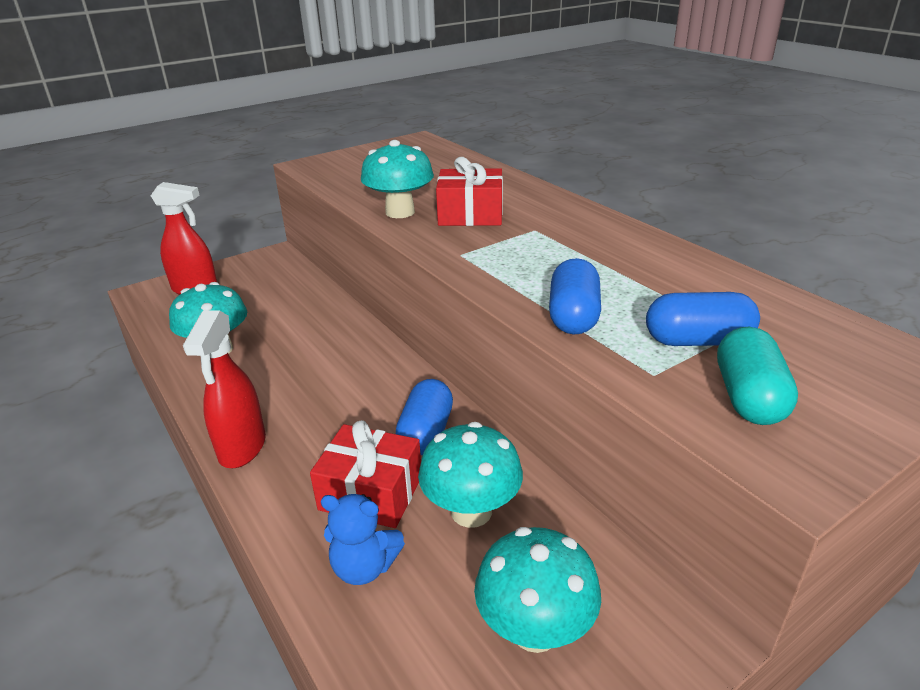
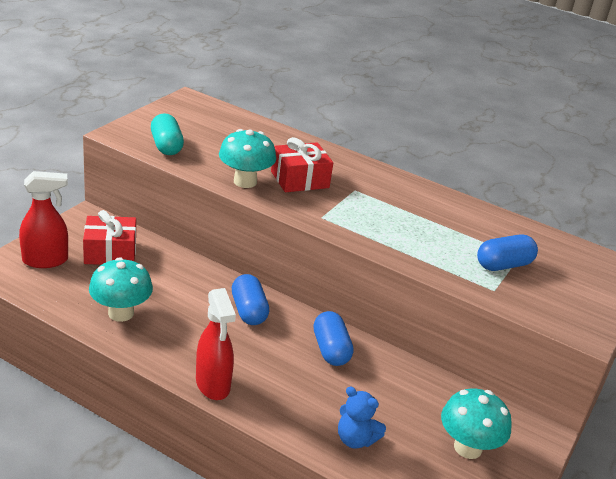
camera: 30 degrees left, 0 degrees up
(364, 567) = (355, 439): blue teddy bear -> blue teddy bear turned 45 degrees clockwise
(371, 493) = (325, 396): red gift -> red gift (110, 252)
(471, 511) = (393, 394): turquoise mushroom -> none
(573, 316) = (427, 258): blue capsule -> blue capsule (248, 311)
(748, 397) = (546, 296): turquoise capsule -> turquoise capsule (166, 146)

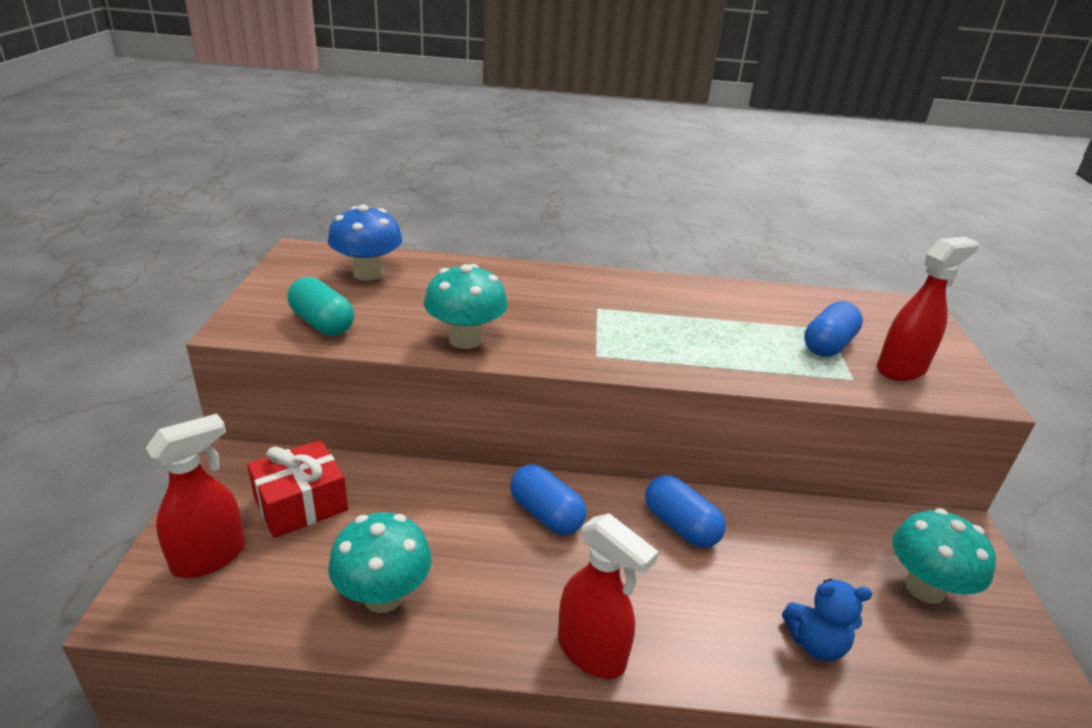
camera: 25 degrees left, 0 degrees up
(220, 124) = (368, 273): none -> blue mushroom
(299, 179) = (526, 315): red gift -> none
(543, 297) = (901, 369): none -> red spray bottle

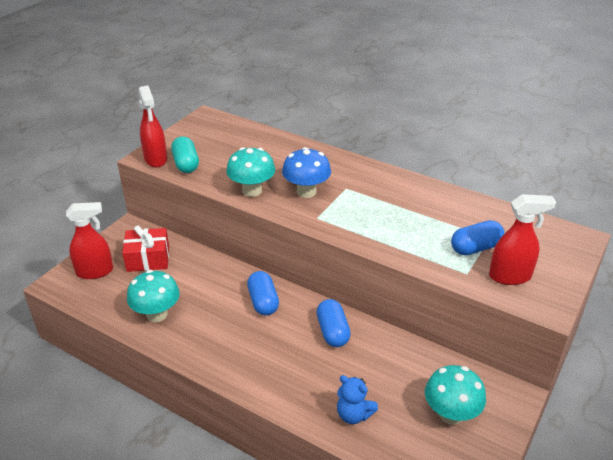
camera: 30 degrees right, 5 degrees up
(368, 273) = (231, 137): blue mushroom -> blue mushroom (306, 192)
(592, 652) = (233, 374): red spray bottle -> red spray bottle (156, 159)

